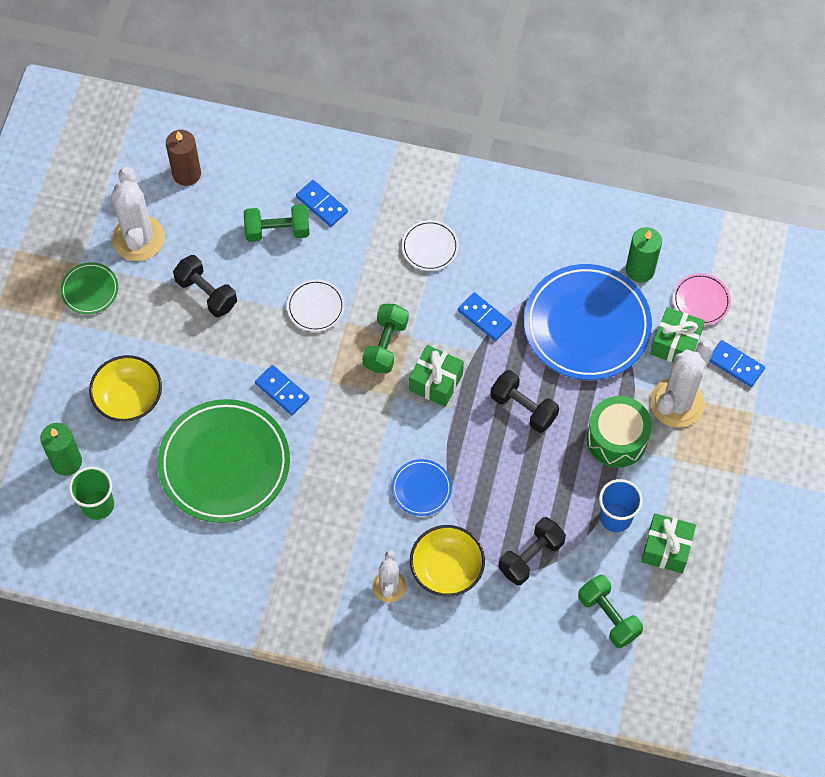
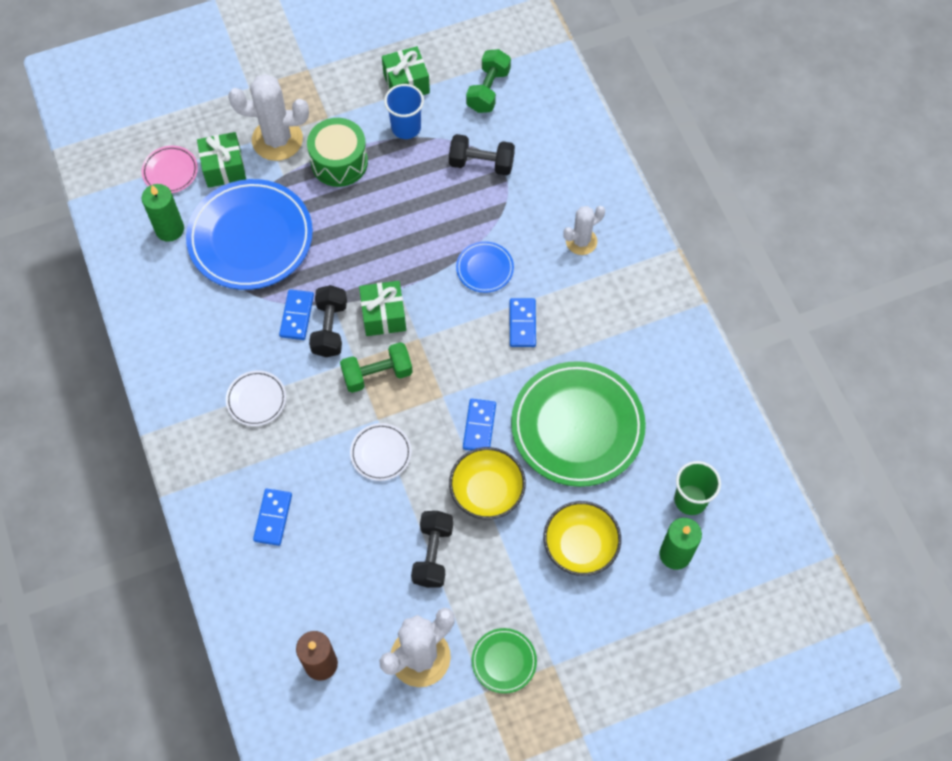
camera: 125 degrees left, 0 degrees up
(277, 231) = (326, 537): green dumbbell -> none
(446, 569) = (536, 212): yellow bowl -> yellow bowl (487, 492)
(523, 408) = (360, 239): black dumbbell -> black dumbbell (330, 328)
(735, 364) = (214, 119): blue domino -> blue domino (522, 324)

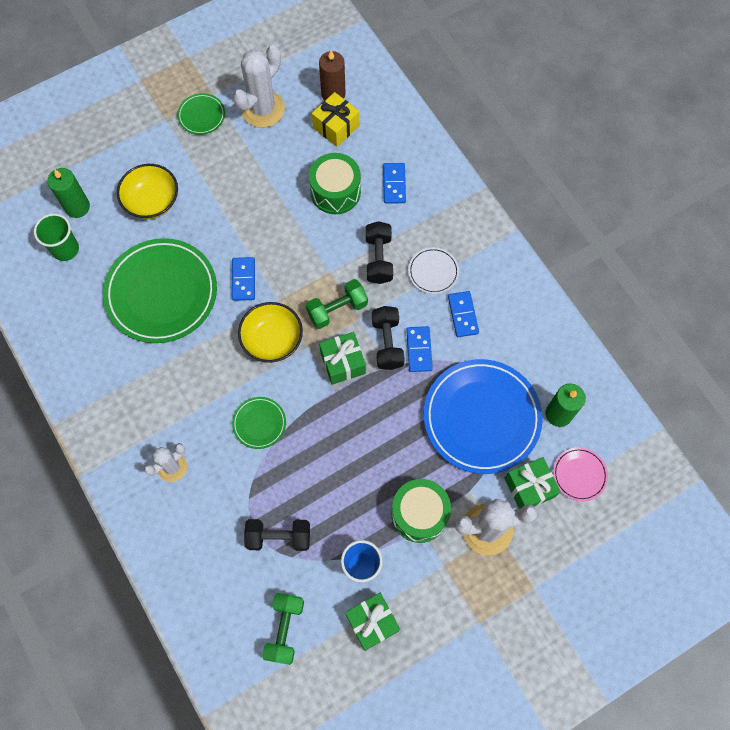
camera: 170 degrees right, 5 degrees up
(328, 613) = (336, 127): none -> yellow gift
(348, 520) = (335, 191): none -> green drum
(381, 453) = (320, 245): white plate -> none
(433, 554) = (265, 178): black dumbbell -> black dumbbell (379, 259)
(484, 268) = (259, 423): blue plate -> green plate
(487, 492) = (230, 229): yellow bowl -> yellow bowl (272, 340)
(522, 324) = (218, 375): blue domino -> blue domino (463, 315)

